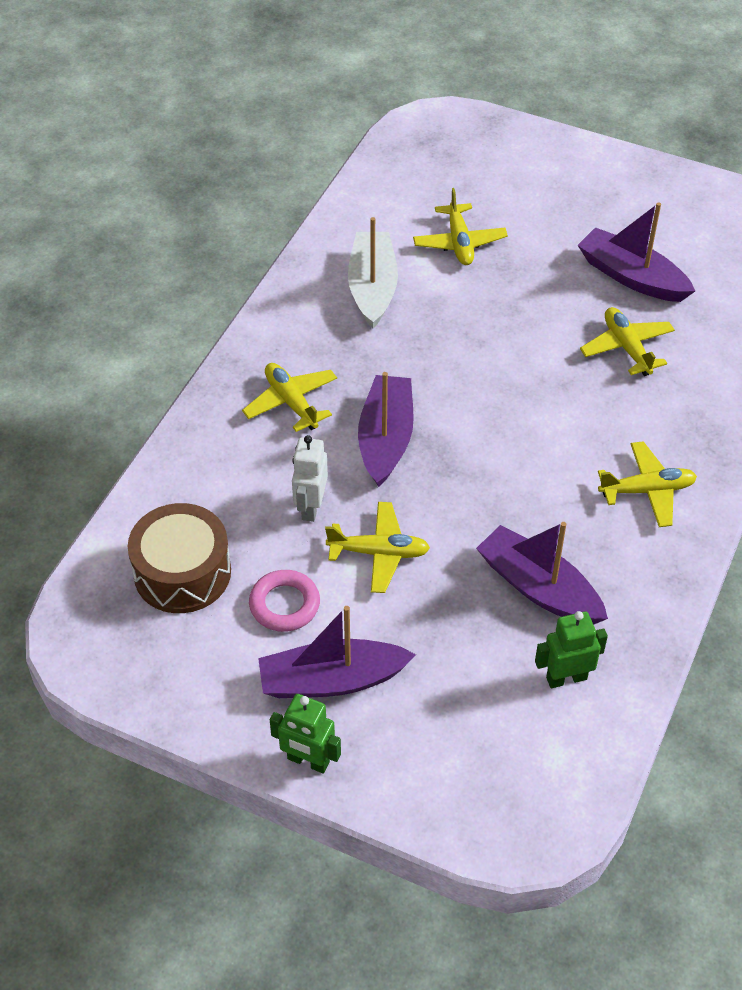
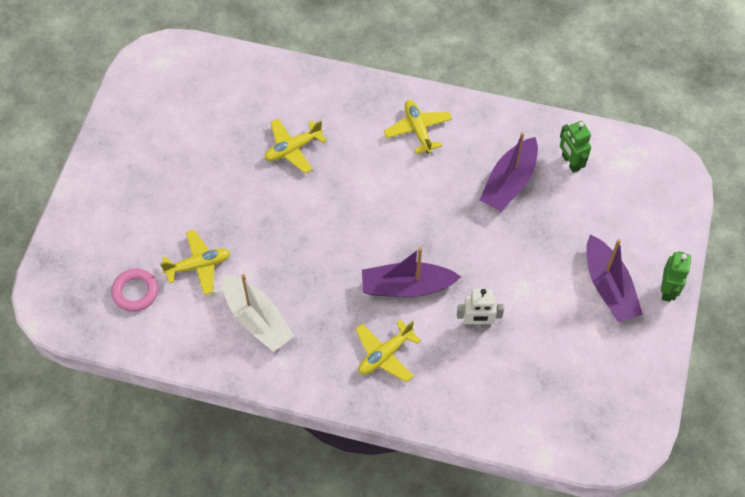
camera: 100 degrees left, 10 degrees up
(182, 572) = (552, 394): brown drum -> none
(284, 604) = (560, 325): pink ring -> pink ring (135, 292)
(372, 288) = (257, 319): white boat -> white boat turned 120 degrees counterclockwise
(379, 553) = (505, 275): yellow plane -> none
(631, 277) = (221, 150): purple boat -> none

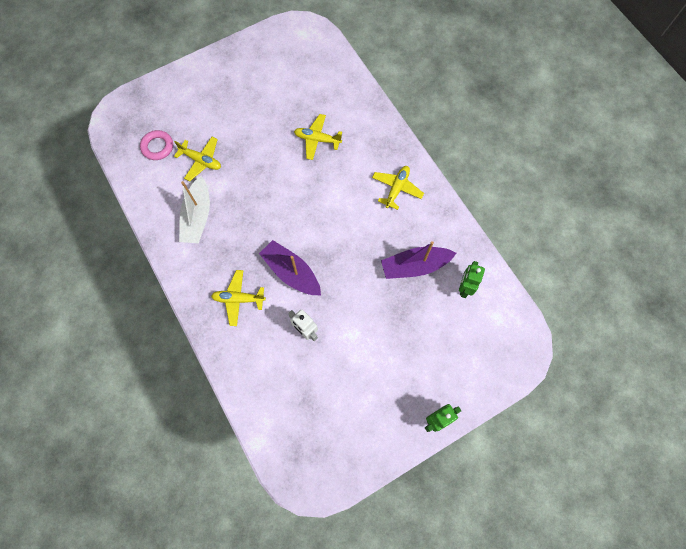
camera: 45 degrees right, 10 degrees up
(608, 287) = (403, 382): purple boat -> none

